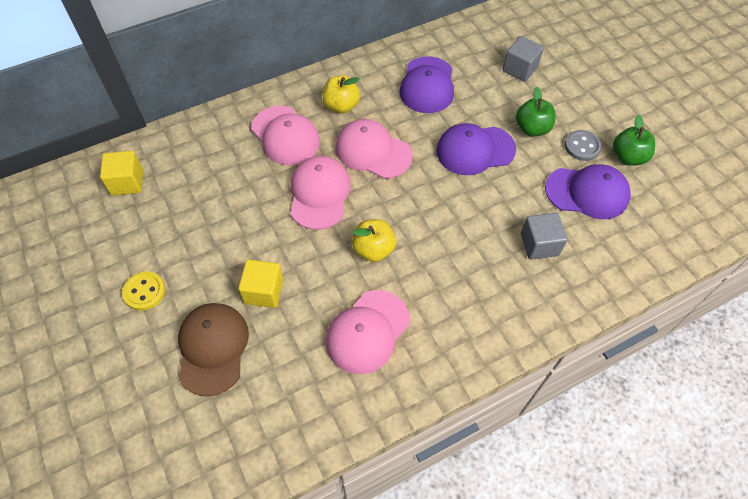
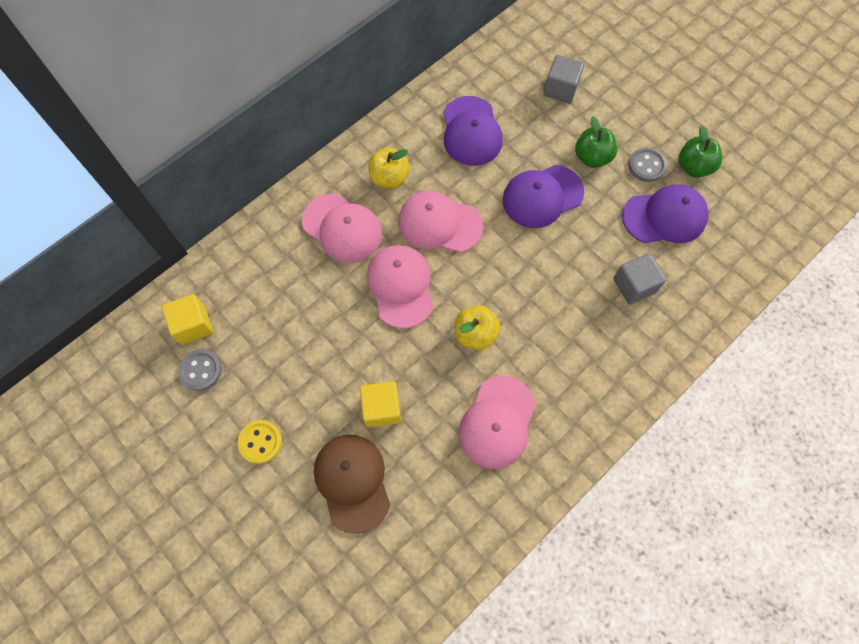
camera: 15 degrees left, 10 degrees up
(118, 219) = (201, 370): none -> grey button

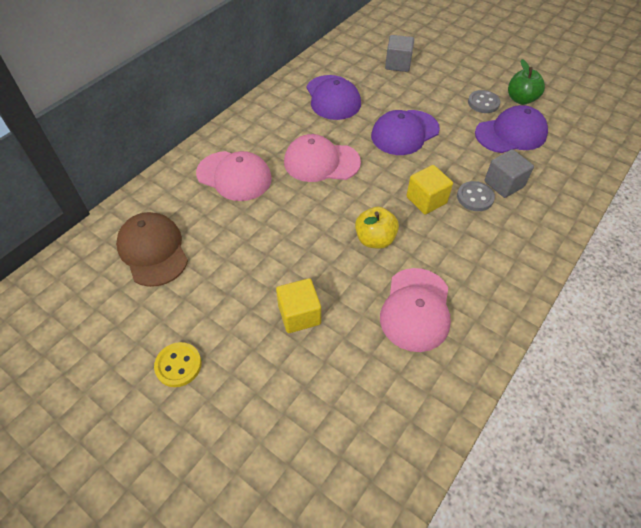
camera: 10 degrees left, 15 degrees down
(193, 325) = (99, 271): yellow cube -> yellow cube (426, 200)
(201, 370) = (109, 309): grey button -> grey button (475, 197)
(352, 482) = (282, 388): brown cap -> brown cap (153, 250)
(389, 178) = (270, 136): yellow apple -> none
(400, 286) = (296, 212): pink cap -> none
(592, 157) = (437, 103): green apple -> none

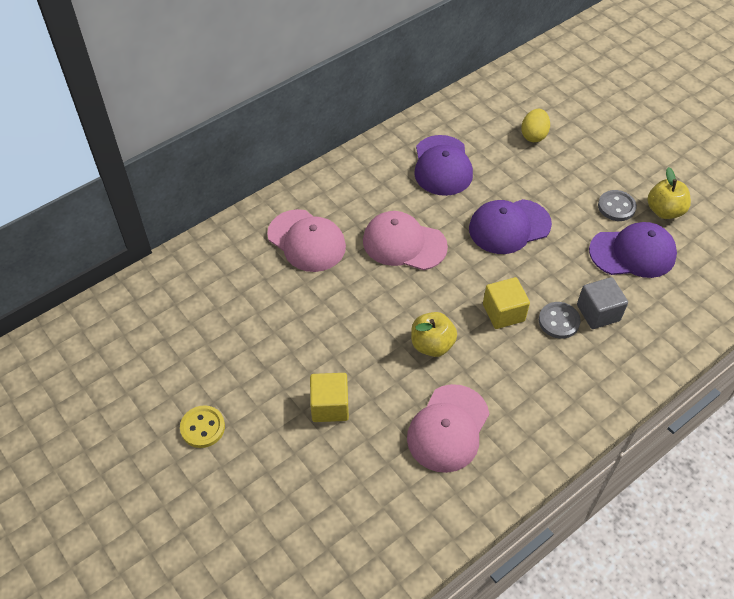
camera: 15 degrees right, 0 degrees up
(153, 250) = (205, 306): brown cap -> none
(398, 64) = (533, 135): grey cube -> yellow egg
(521, 99) = (664, 211): green apple -> yellow apple

